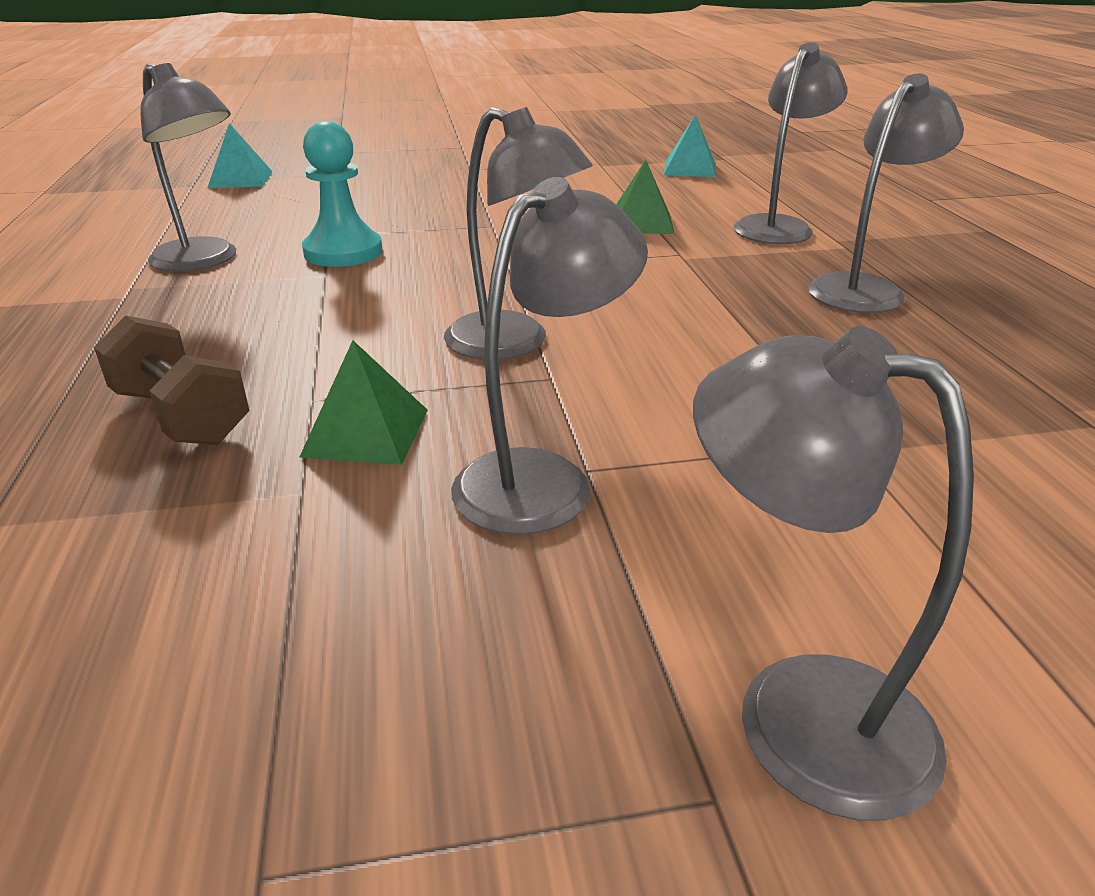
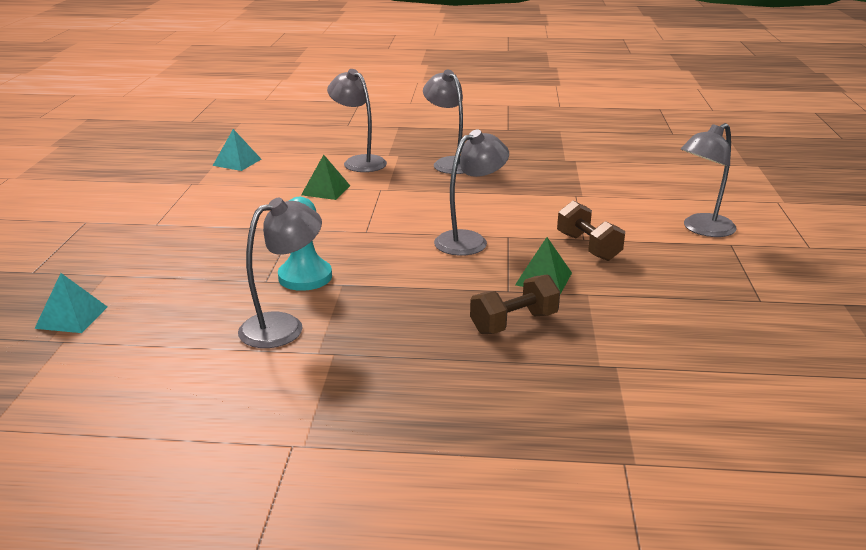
camera: 75 degrees left, 5 degrees down
(543, 478) = (588, 247): grey lamp -> brown dumbbell

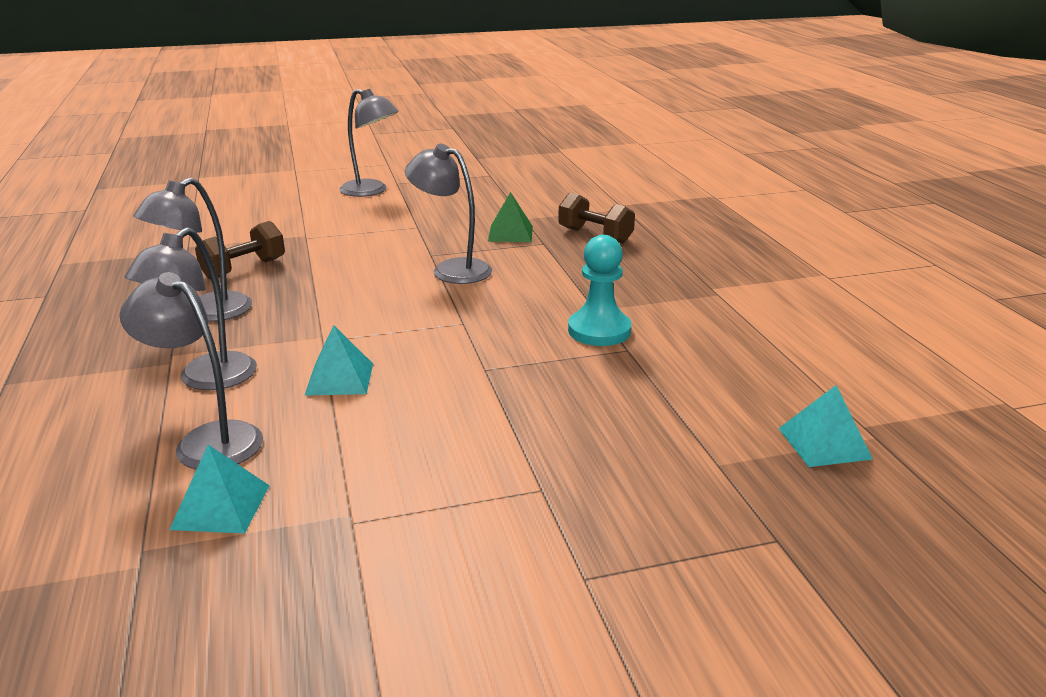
camera: 110 degrees left, 0 degrees up
(283, 326) = (698, 317): grey lamp -> grey lamp (207, 440)
(326, 190) = (339, 379): green pyramid -> turquoise pyramid
(588, 247) = (434, 224): brown dumbbell -> brown dumbbell (244, 269)

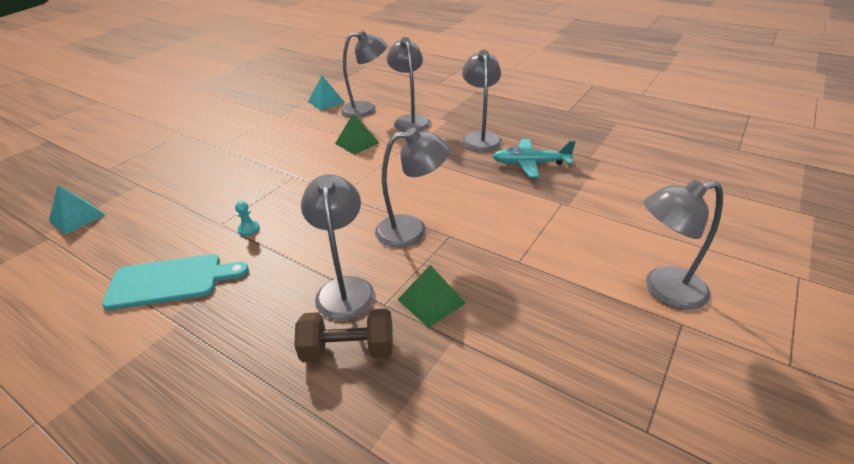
camera: 140 degrees right, 10 degrees up
(244, 269) = (530, 164): brown dumbbell -> turquoise plane
(339, 379) = (357, 143): turquoise pyramid -> green pyramid
(560, 259) = (345, 288): none -> grey lamp
(599, 331) = (249, 229): turquoise pawn -> turquoise pawn, size x0.44
(707, 318) = (171, 281): none -> turquoise cutting board

